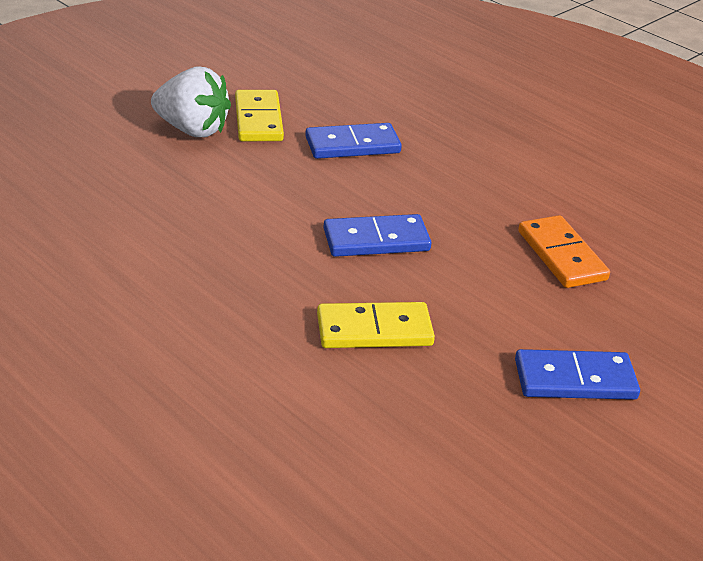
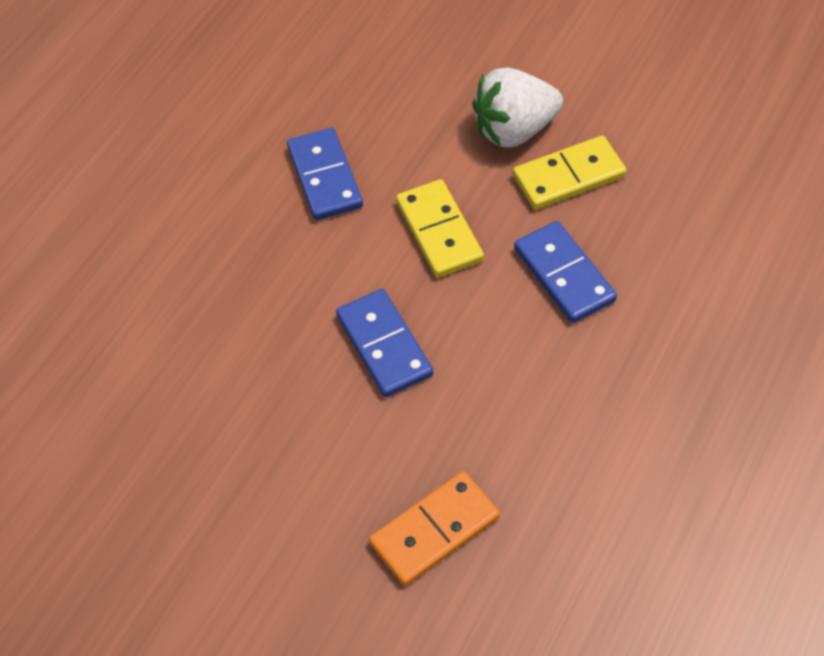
camera: 80 degrees right, 20 degrees up
(192, 130) = (514, 130): white strawberry -> white strawberry turned 60 degrees clockwise
(374, 330) = (234, 381): yellow domino -> yellow domino (439, 231)
(575, 380) = (215, 575): blue domino -> blue domino (324, 177)

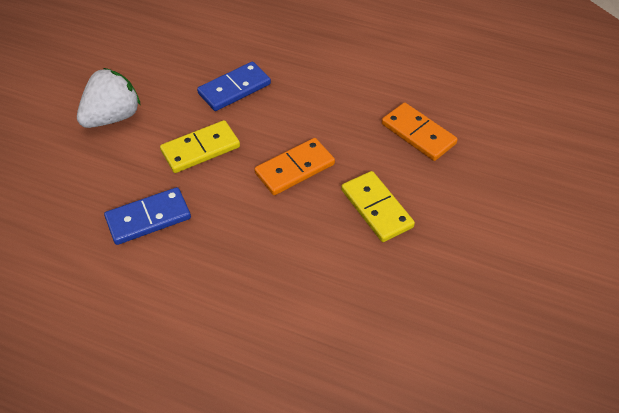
camera: 100 degrees left, 5 degrees down
(384, 345) = (295, 169): blue domino -> orange domino
(514, 130) = (113, 117): white strawberry -> white strawberry turned 105 degrees counterclockwise
(568, 176) = (155, 90): yellow domino -> yellow domino (376, 208)

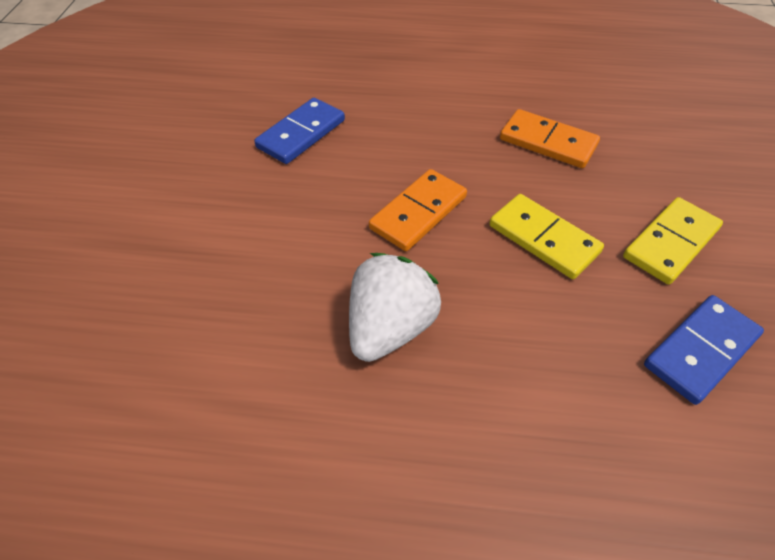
camera: 15 degrees left, 0 degrees up
(113, 117) = (149, 198): white strawberry -> white strawberry (390, 327)
(148, 218) = (244, 321): blue domino -> blue domino (701, 351)
(200, 149) = (284, 214): yellow domino -> yellow domino (670, 243)

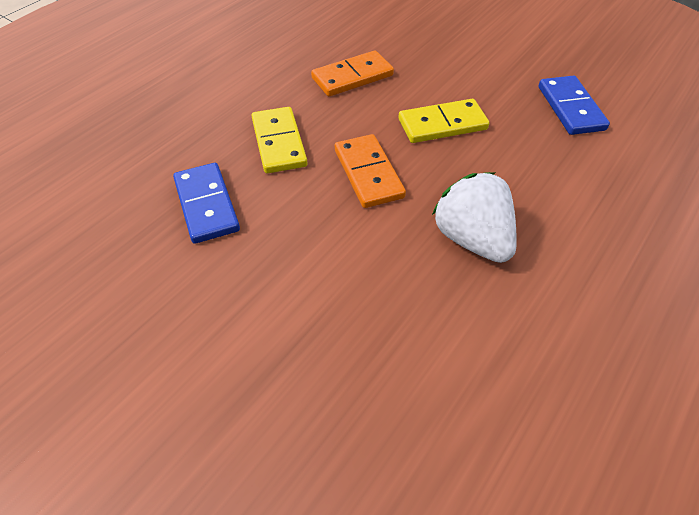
camera: 60 degrees left, 0 degrees up
(670, 243) = (484, 75): yellow domino -> yellow domino (278, 143)

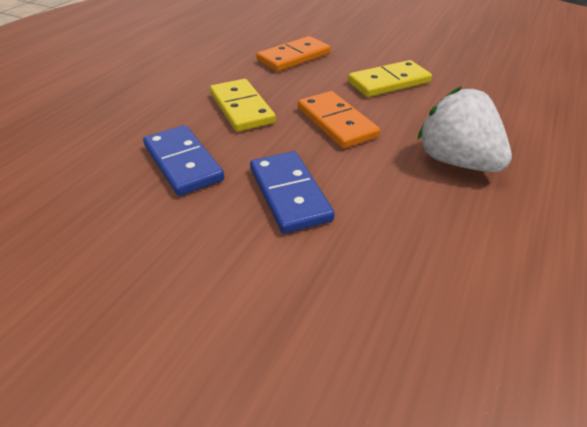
camera: 10 degrees left, 10 degrees down
(570, 108) = (493, 63): blue domino -> blue domino (289, 194)

